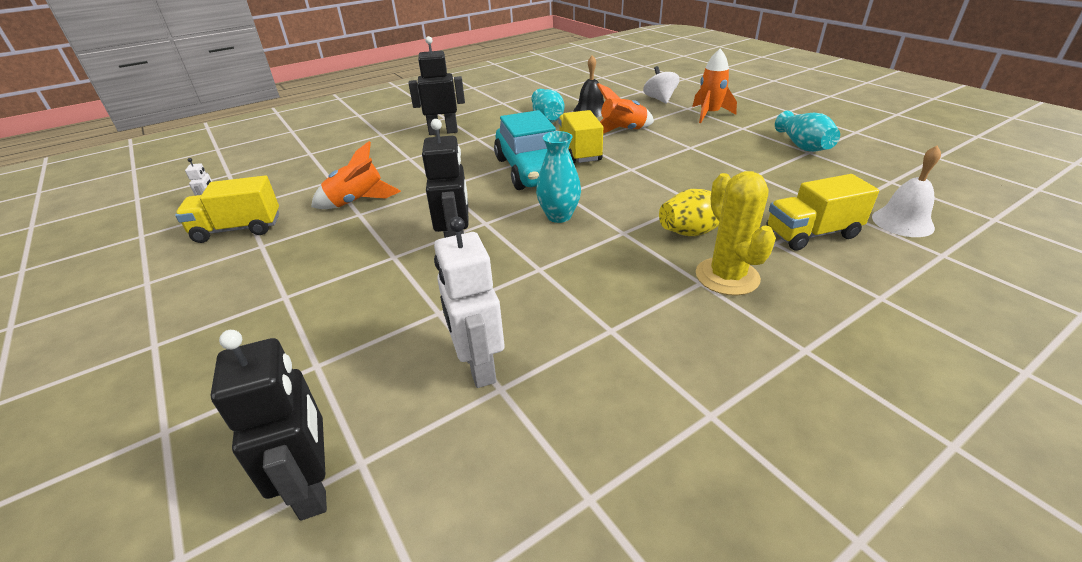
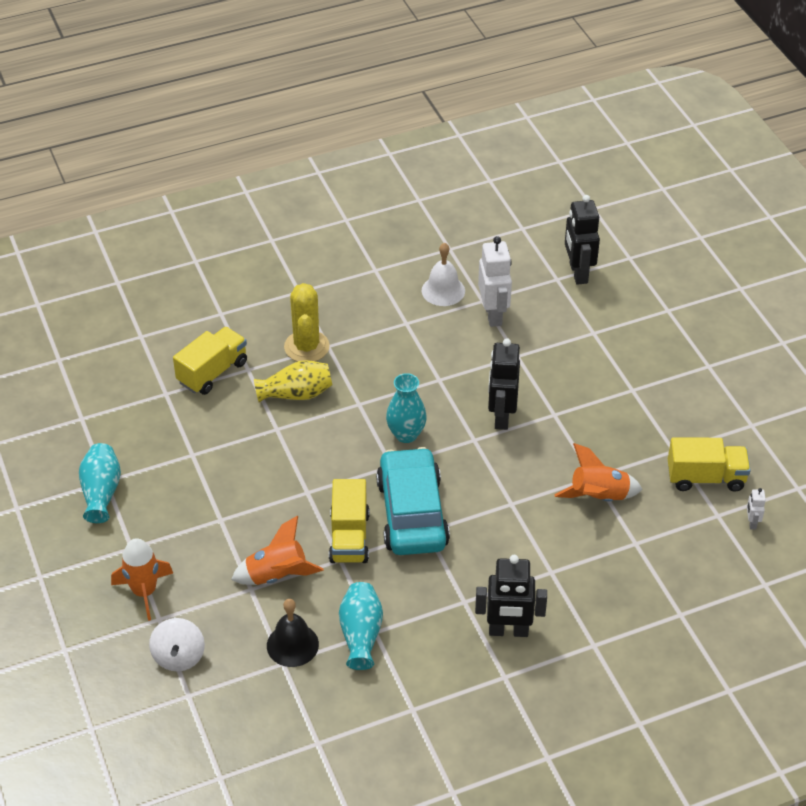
camera: 170 degrees left, 10 degrees up
(811, 234) = (212, 372): yellow truck -> yellow truck turned 45 degrees counterclockwise
(902, 222) = (131, 370): white bell -> white bell (443, 290)

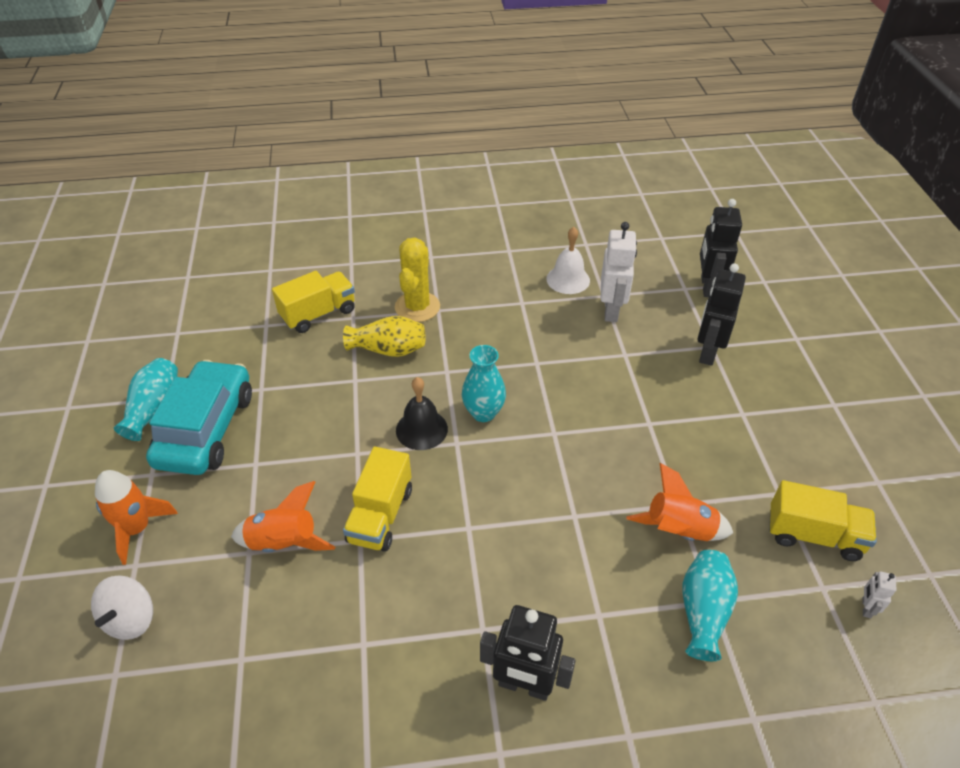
camera: 15 degrees right, 0 degrees up
(292, 645) = (262, 637): black bell -> black bell (421, 429)
(361, 634) = (345, 643): turquoise vase -> turquoise vase (703, 612)
(412, 513) = (459, 502): turquoise car -> turquoise car (206, 429)
(501, 416) = (591, 414): black robot -> black robot (707, 352)

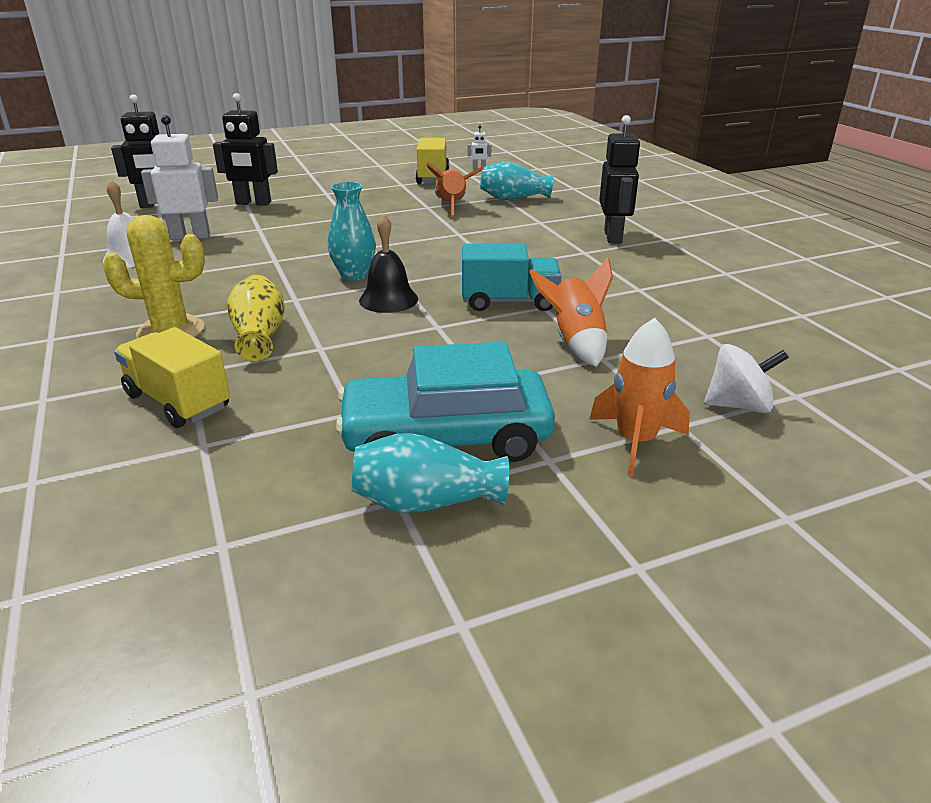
camera: 105 degrees left, 15 degrees down
(380, 515) = (509, 302): yellow truck -> turquoise truck

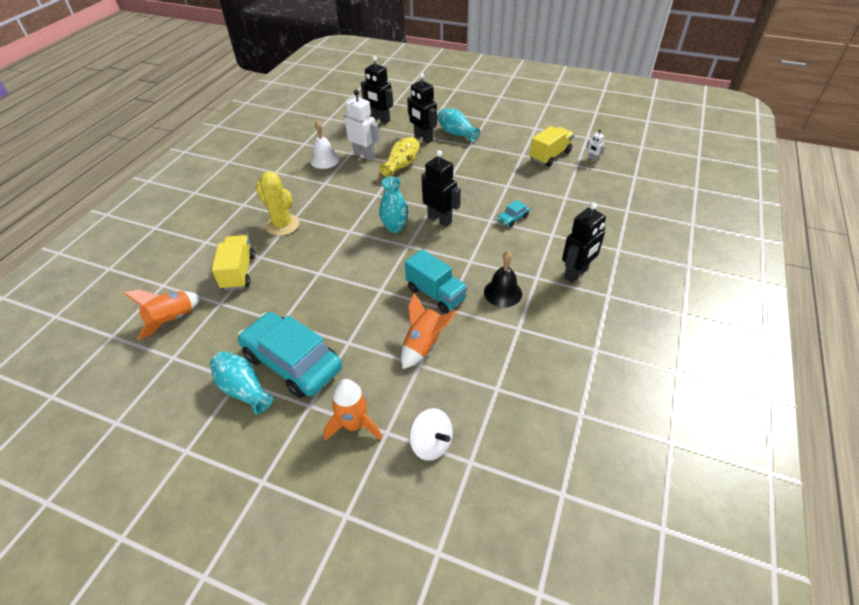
camera: 45 degrees right, 15 degrees up
(259, 336) = (307, 249): yellow vase -> yellow vase (401, 166)
(388, 299) = (385, 256): black bell -> black bell (503, 293)
(399, 251) = (439, 219): none -> black robot
(451, 206) = (522, 191): orange rocket -> orange rocket (172, 320)
(480, 225) = (513, 218): none -> turquoise car
(513, 198) = (569, 202): turquoise vase -> turquoise vase (456, 134)

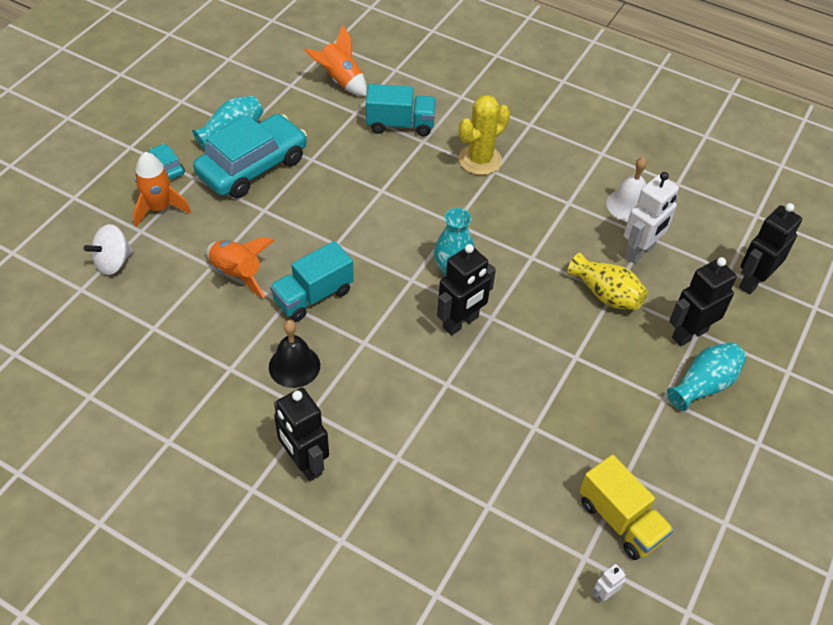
camera: 95 degrees right, 5 degrees up
(238, 272) = (400, 124): yellow truck -> turquoise truck
(513, 218) = (446, 414): turquoise car -> turquoise car (167, 167)

